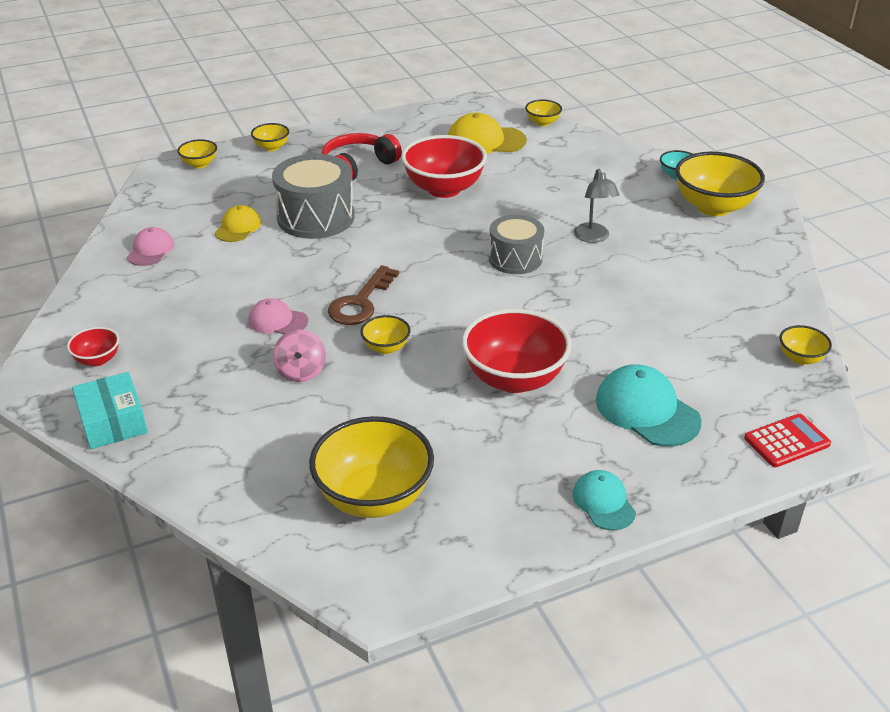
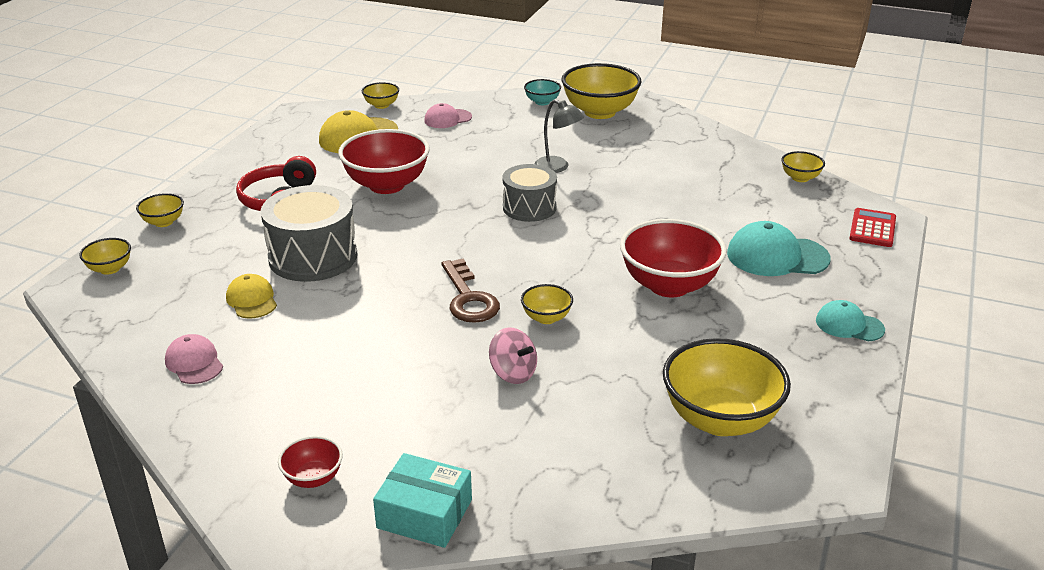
camera: 45 degrees left, 5 degrees down
(277, 321) = (425, 349): pink cap -> pink cap (447, 119)

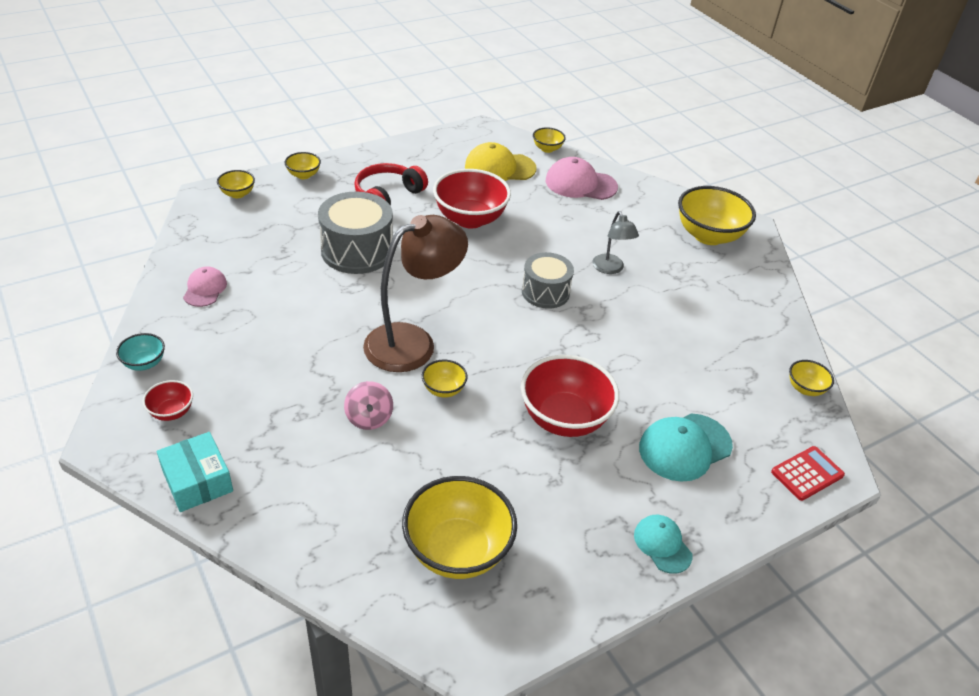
camera: 35 degrees right, 10 degrees up
(252, 300) = (285, 263): yellow cap -> none
(447, 119) = (580, 184): pink cap -> pink cap, size x1.66
(469, 298) = (412, 342): brown key -> brown lamp
(542, 102) = (672, 203): turquoise bowl -> turquoise bowl (144, 363)
(777, 256) = (684, 447): turquoise cap -> turquoise cap turned 75 degrees counterclockwise

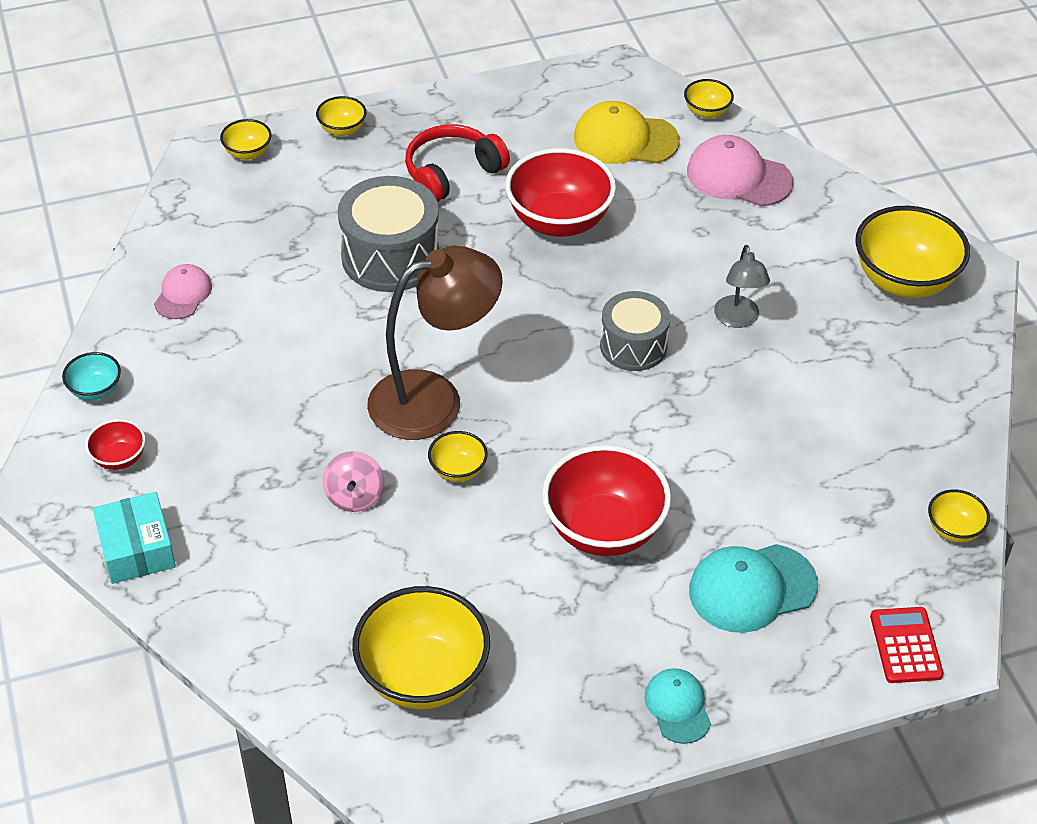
camera: 15 degrees right, 5 degrees up
(807, 474) = (905, 646): red calculator -> red calculator turned 75 degrees counterclockwise

